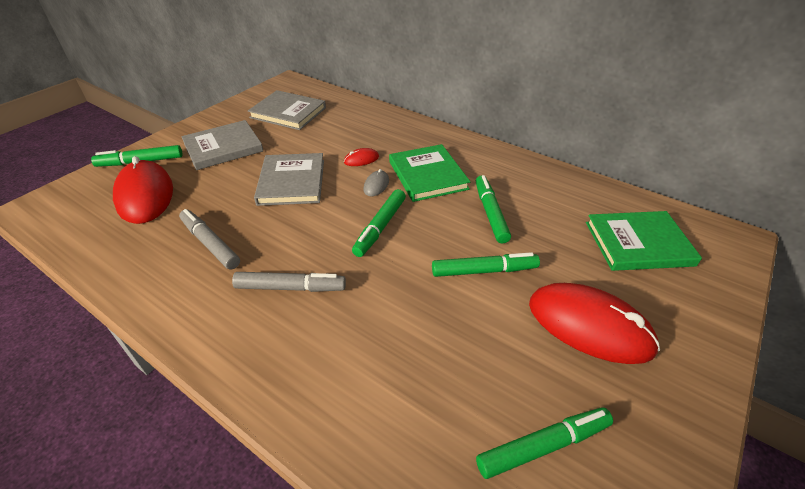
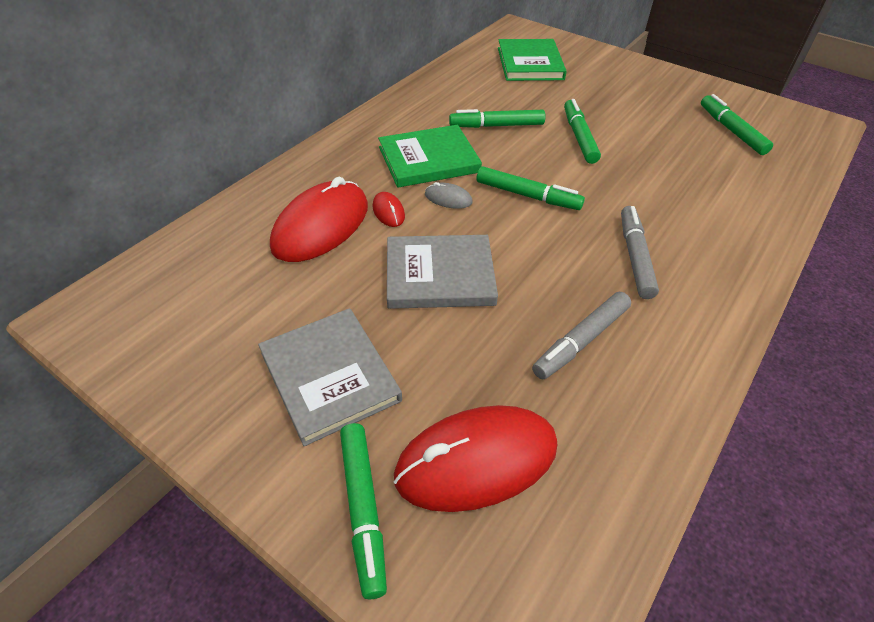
camera: 90 degrees left, 5 degrees up
(288, 113) = (221, 301): grey book -> none
(589, 326) = (625, 99): red mouse -> red mouse (321, 226)

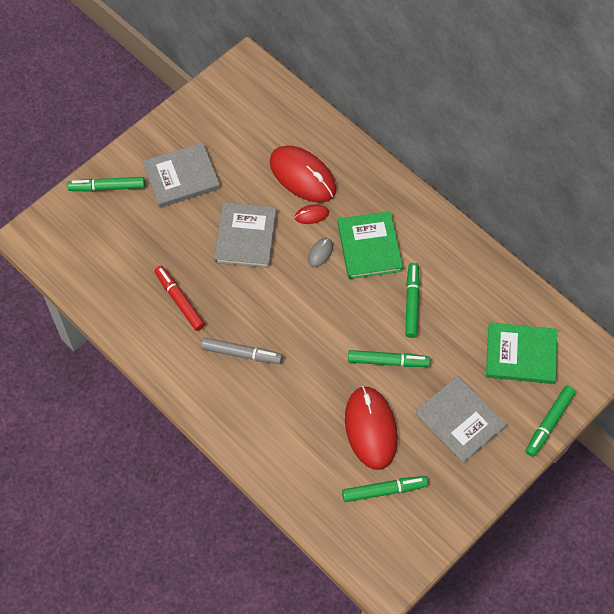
camera: 100 degrees right, 15 degrees up
(476, 461) = (119, 235): red mouse -> red mouse (370, 428)
(527, 196) = (316, 304): green marker -> green marker (549, 423)
(581, 340) = (180, 300): grey marker -> red marker
(620, 91) = (460, 420): none -> grey book

